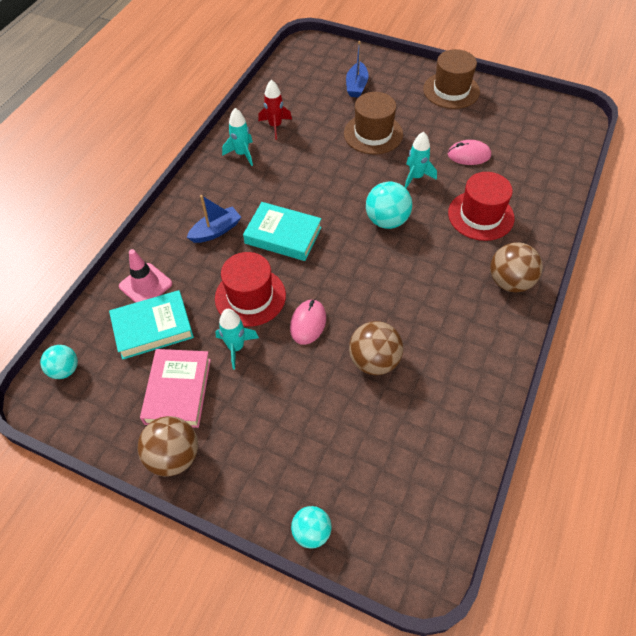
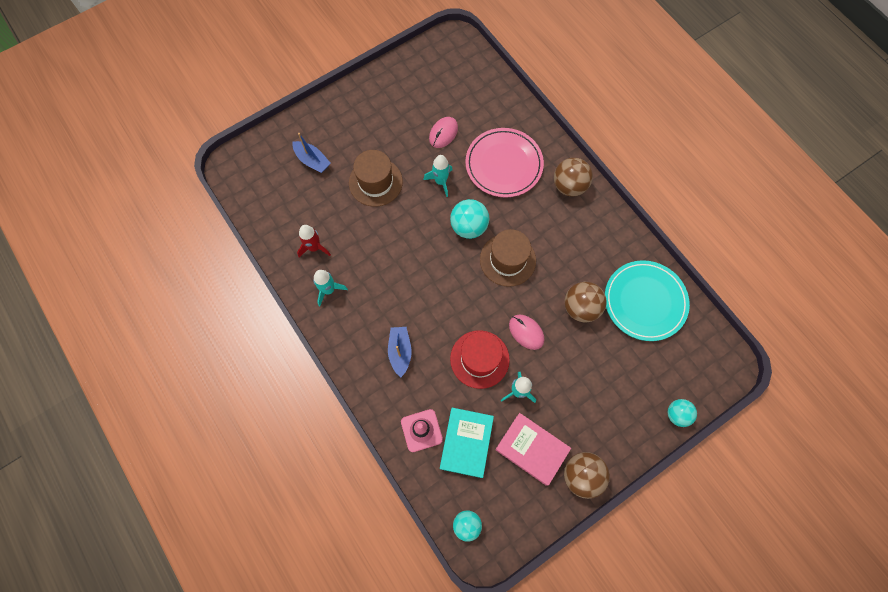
camera: 60 degrees left, 15 degrees up
(283, 235) = (436, 305): turquoise book -> none
(432, 425) = (645, 301): none -> turquoise plate
(451, 90) = (368, 99): brown hat -> brown hat (507, 260)
(480, 215) = (504, 164): red hat -> pink plate

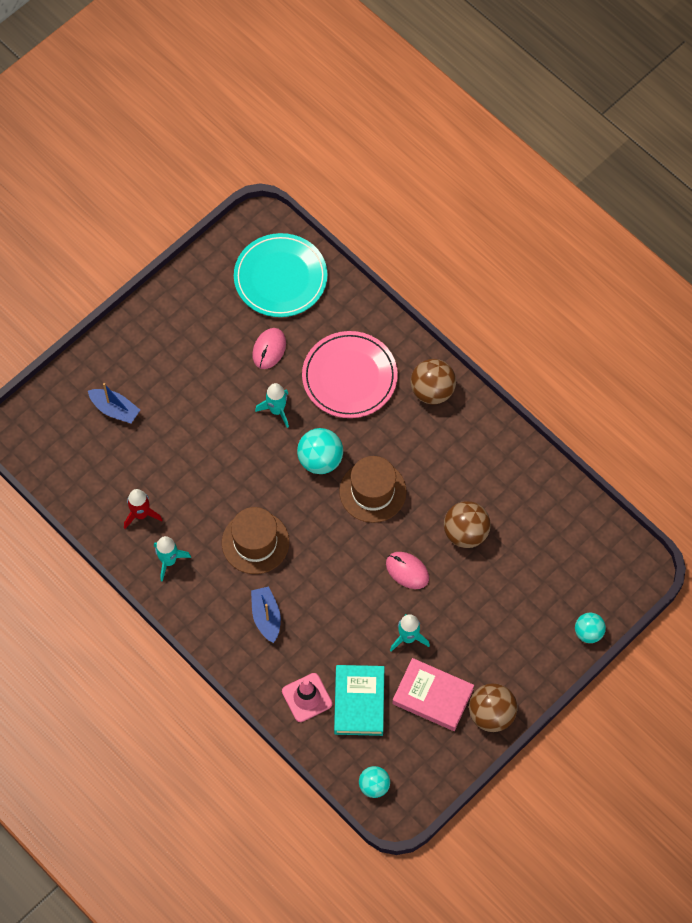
camera: 10 degrees left, 5 degrees down
(375, 182) = (198, 424): brown hat -> brown hat (255, 542)
(479, 359) = (358, 609): red hat -> none
(645, 301) = (538, 513): turquoise plate -> turquoise plate (280, 278)

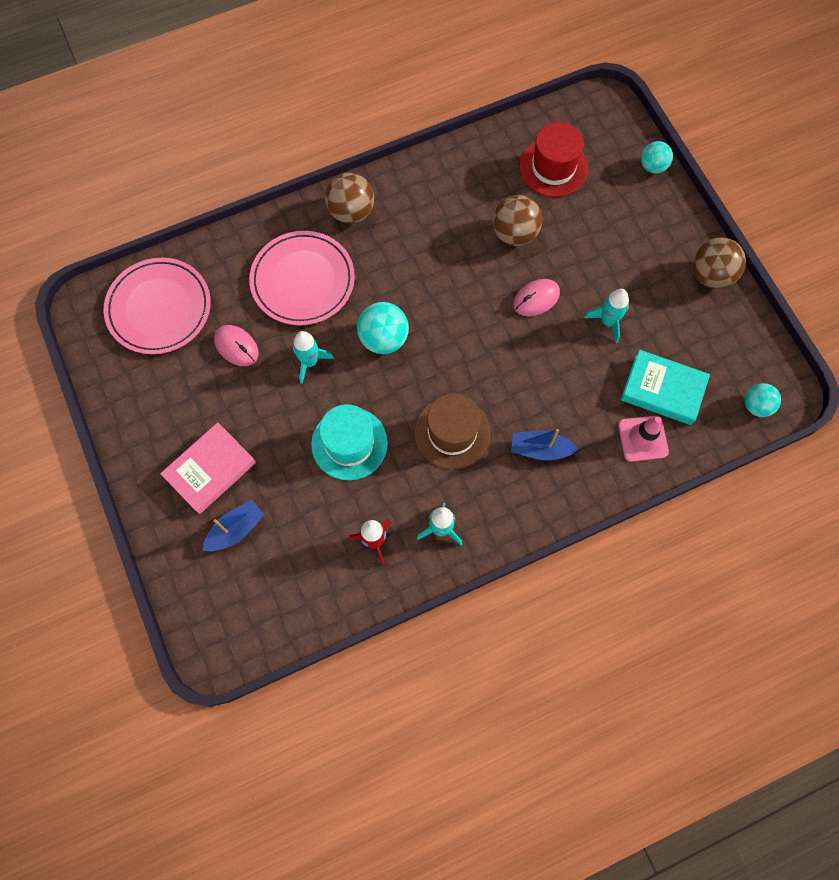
camera: 70 degrees left, 5 degrees up
(216, 466) = (349, 443): none -> turquoise hat
(280, 278) = (159, 308): turquoise plate -> pink plate
(372, 491) = (438, 301): brown hat -> none
(432, 696) = (677, 320): pink book -> pink book (210, 470)
(550, 545) = (553, 167): none -> red hat

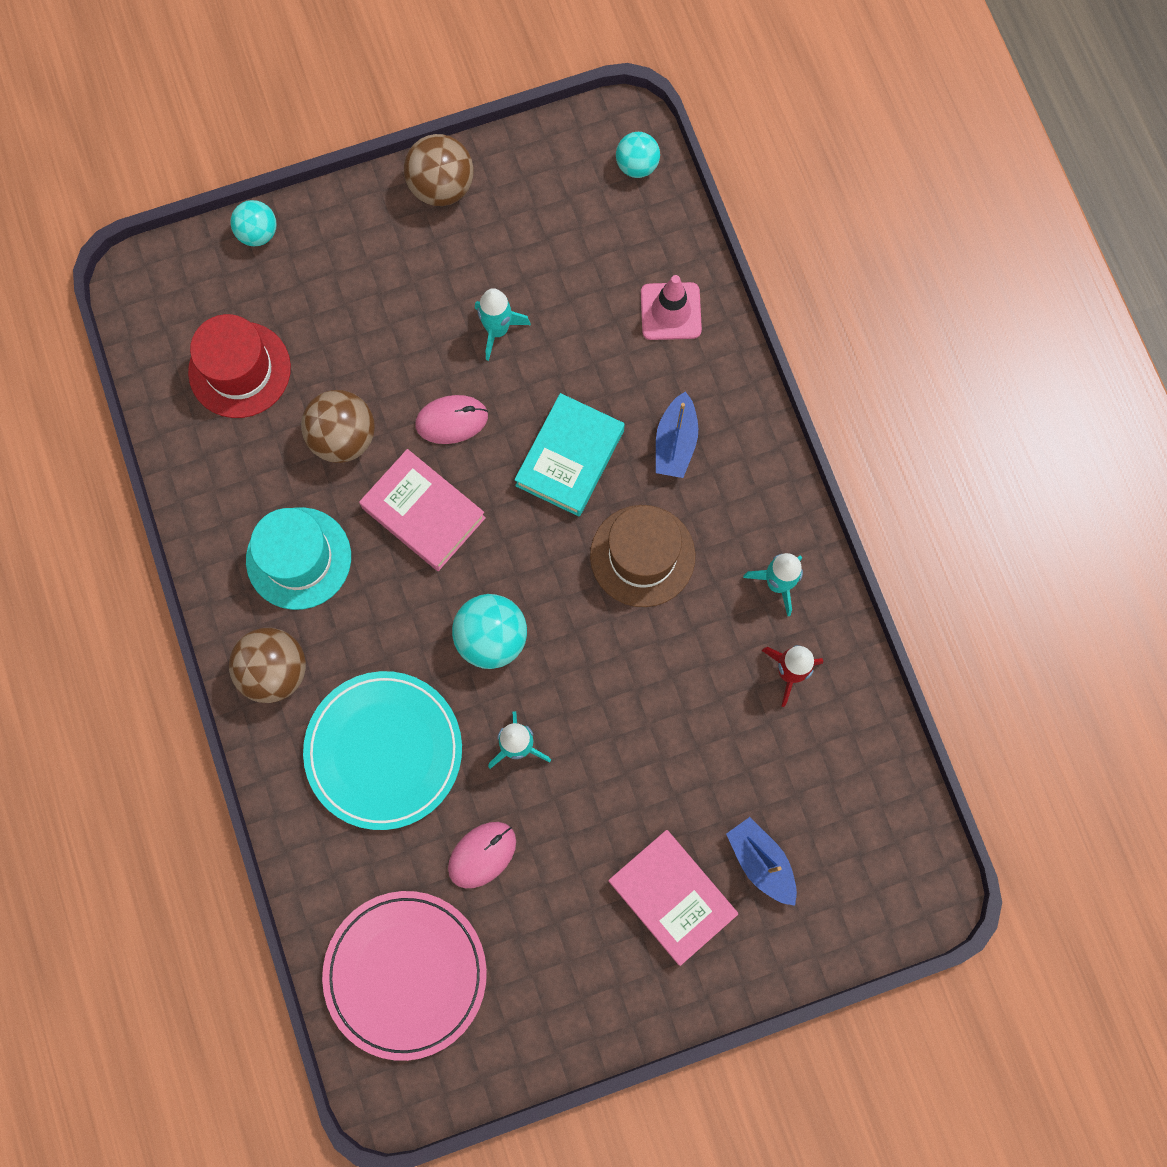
camera: 85 degrees left, 5 degrees up
(303, 280) = (384, 751): pink plate -> turquoise plate
(349, 443) = (647, 697): turquoise hat -> turquoise hat (298, 558)
(467, 288) = (423, 513): none -> pink book
(536, 299) = (452, 420): pink mouse -> pink mouse turned 75 degrees counterclockwise
(662, 390) = (604, 276): turquoise book -> turquoise book (570, 458)

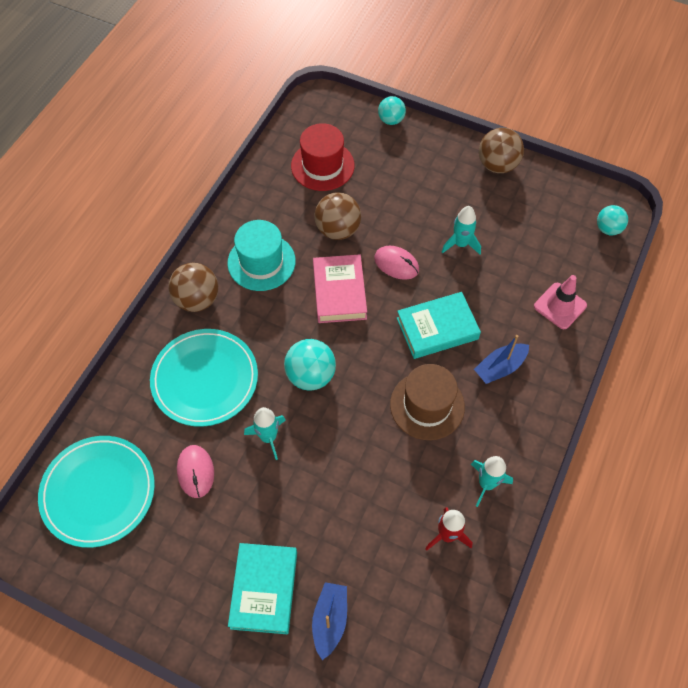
camera: 45 degrees right, 15 degrees down
(405, 974) = (98, 492): pink plate -> turquoise plate
(482, 854) = (195, 472): pink mouse -> pink mouse turned 75 degrees clockwise
(672, 897) = (264, 589): pink book -> turquoise book

